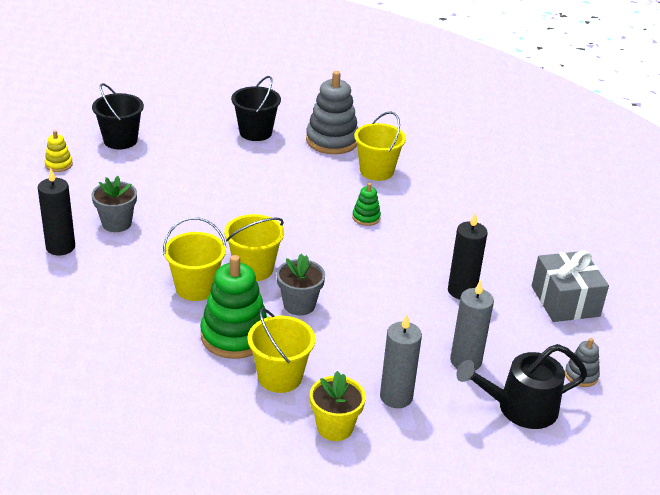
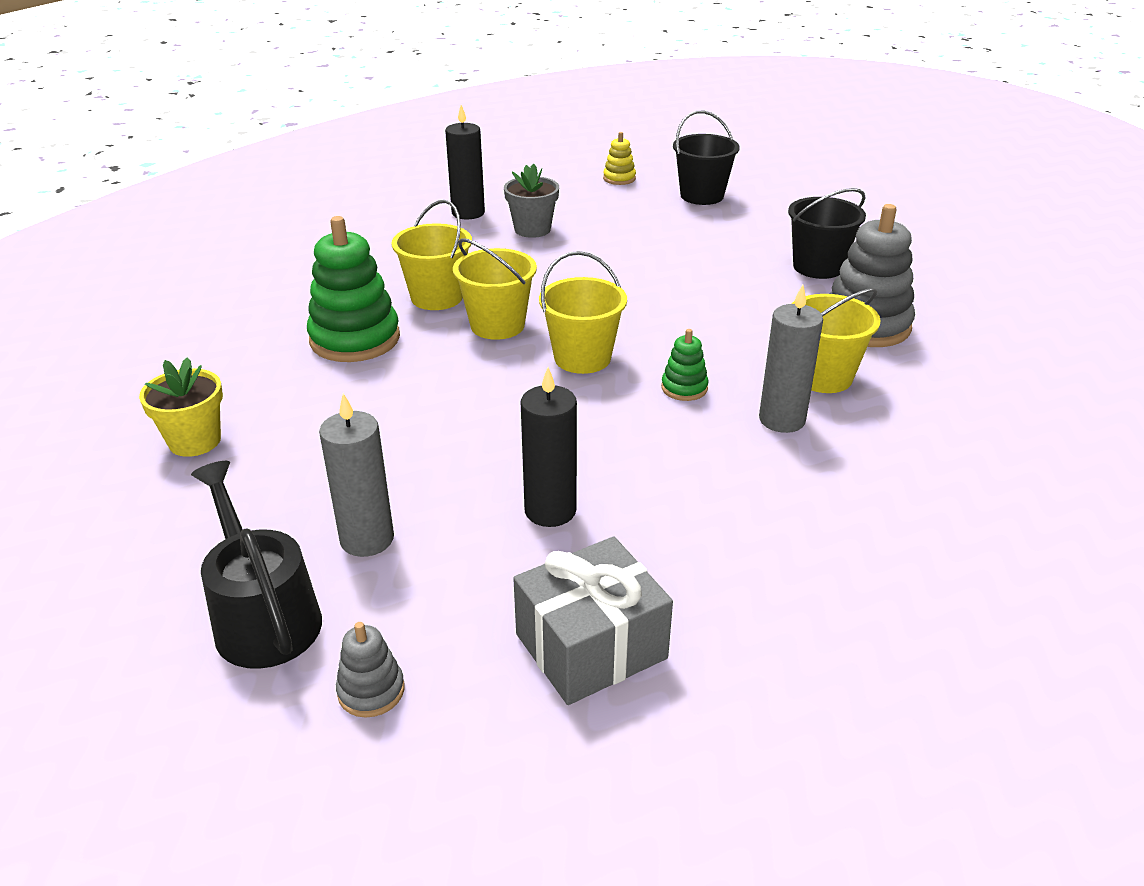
camera: 75 degrees right, 0 degrees up
(280, 377) = (285, 384): yellow bucket -> yellow bucket (582, 358)
(299, 305) = (438, 371): grey flower pot -> none
(396, 397) = (266, 482): grey candle -> grey candle (782, 420)

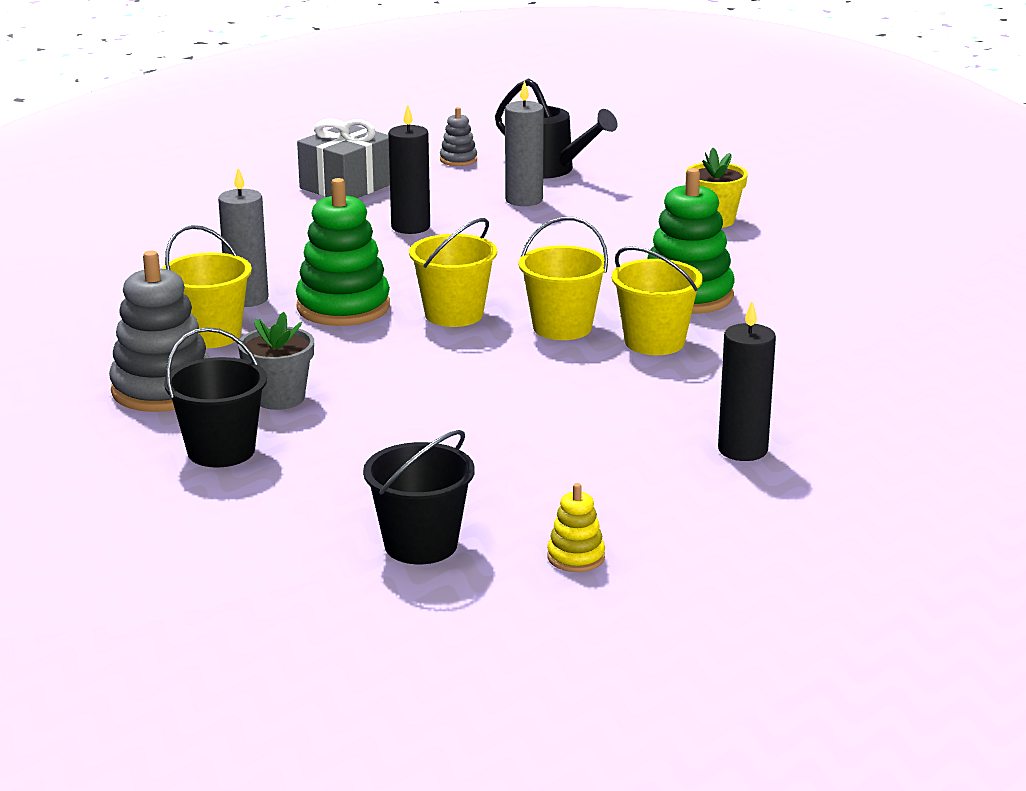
camera: 160 degrees right, 10 degrees down
(532, 229) = (629, 440): grey flower pot -> grey flower pot (279, 398)
(684, 388) = (343, 307): green stacking toy -> green stacking toy, size x2.08

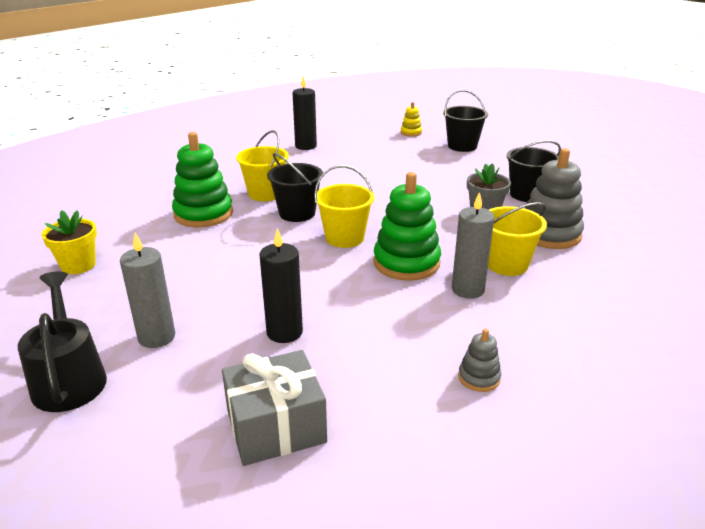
camera: 150 degrees left, 5 degrees up
(458, 160) = (115, 437): grey stacking toy -> grey stacking toy (479, 377)
(562, 327) = (297, 213): yellow bucket -> black bucket

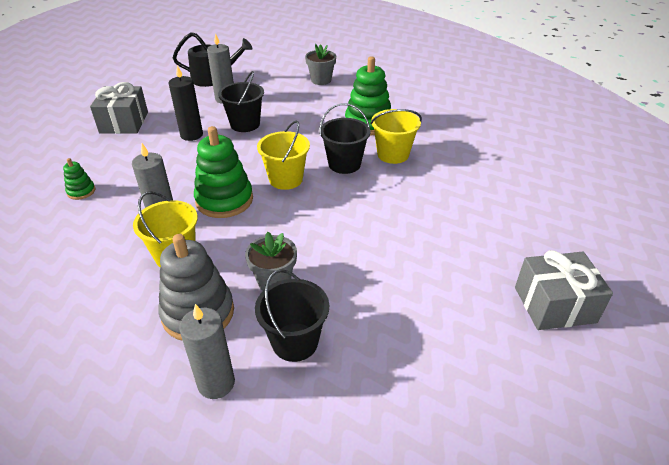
camera: 110 degrees right, 10 degrees up
(78, 265) = (321, 80): yellow flower pot -> grey flower pot
(306, 146) = (512, 197): black candle -> none
(411, 133) = (554, 304): yellow stacking toy -> grey gift
(462, 146) = (485, 344): black bucket -> black bucket (245, 124)
(479, 377) = (81, 191): grey stacking toy -> green stacking toy
(589, 211) = (216, 383): none -> grey candle

